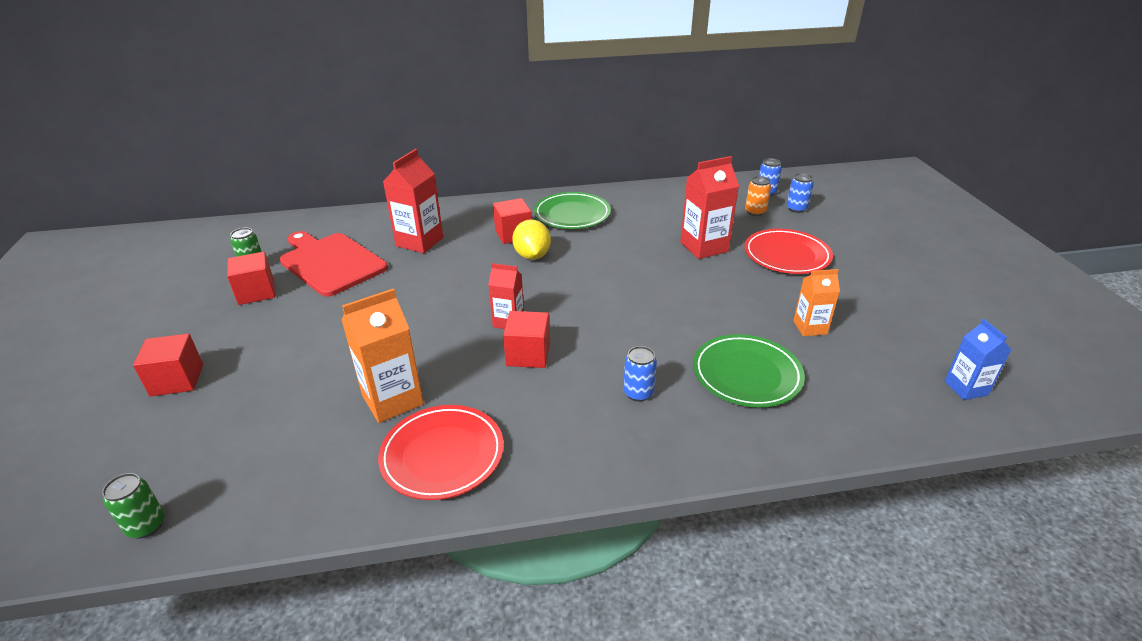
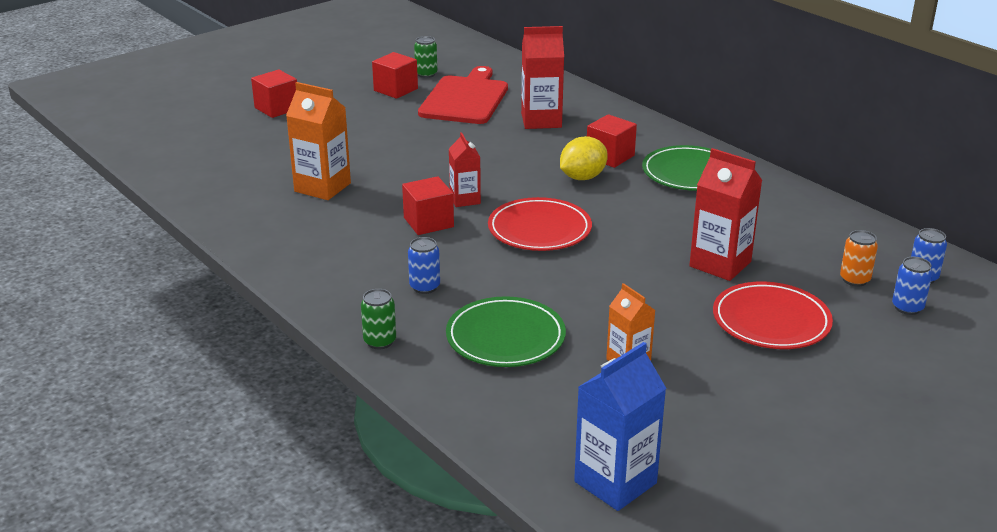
camera: 60 degrees right, 5 degrees down
(146, 526) = (153, 157): green can -> green can (380, 341)
(442, 455) = (282, 226): red plate -> red plate (539, 229)
(965, 388) = (615, 482): blue carton -> blue carton, size x1.62

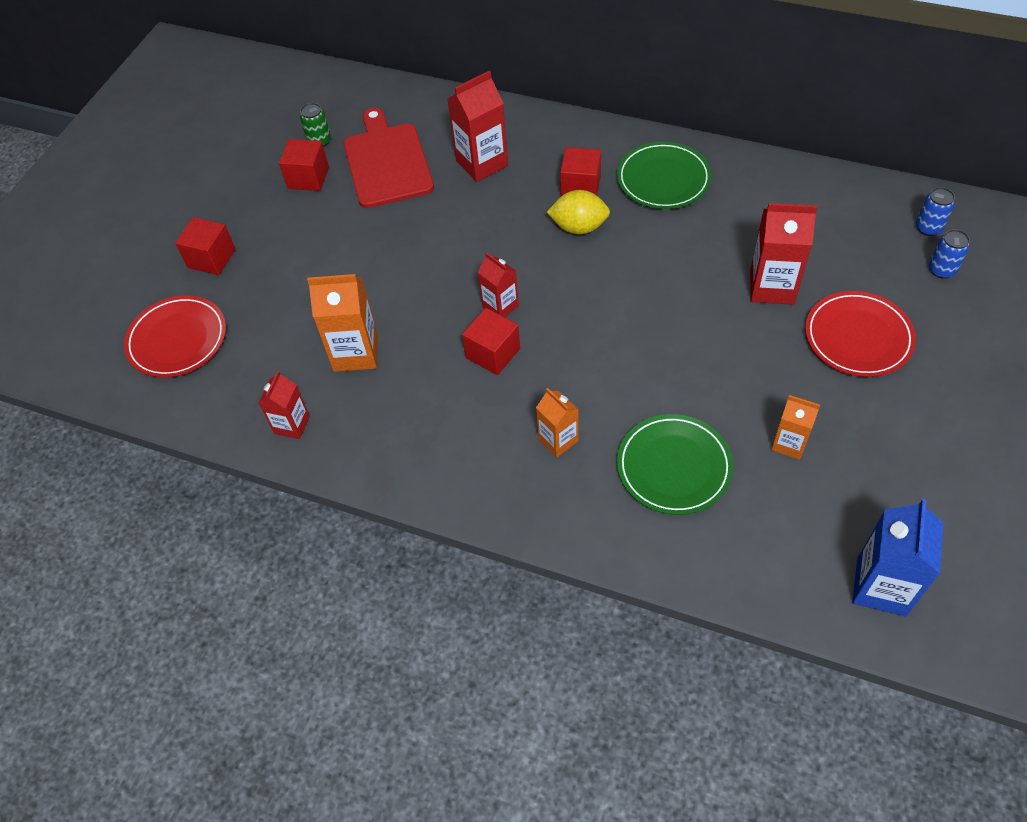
camera: 25 degrees left, 25 degrees up
(231, 208) = (292, 425): none -> red carton
(380, 341) = (576, 529): green can -> none
(425, 287) = (558, 440): blue can -> orange carton
(539, 229) = (596, 315): red plate -> red plate (177, 339)
(582, 177) = (579, 227): yellow lemon -> yellow lemon turned 75 degrees clockwise
(854, 280) = (883, 255): orange can -> none

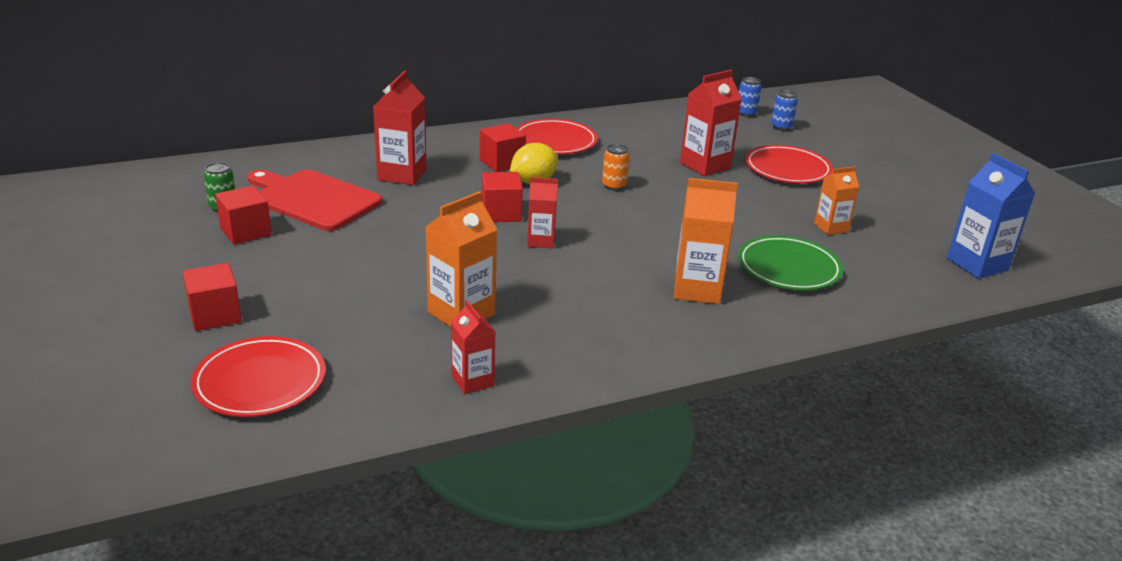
camera: 50 degrees left, 25 degrees down
(493, 353) = (576, 267): red cube -> red cube (501, 213)
(558, 440) = (697, 289): orange carton -> orange carton, size x1.62
(645, 270) = (614, 186): none -> orange can
(663, 179) = (555, 141): green plate -> red plate

